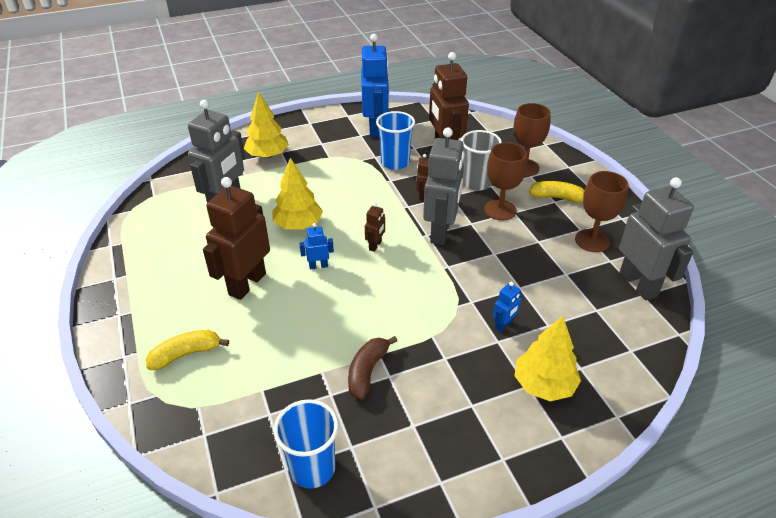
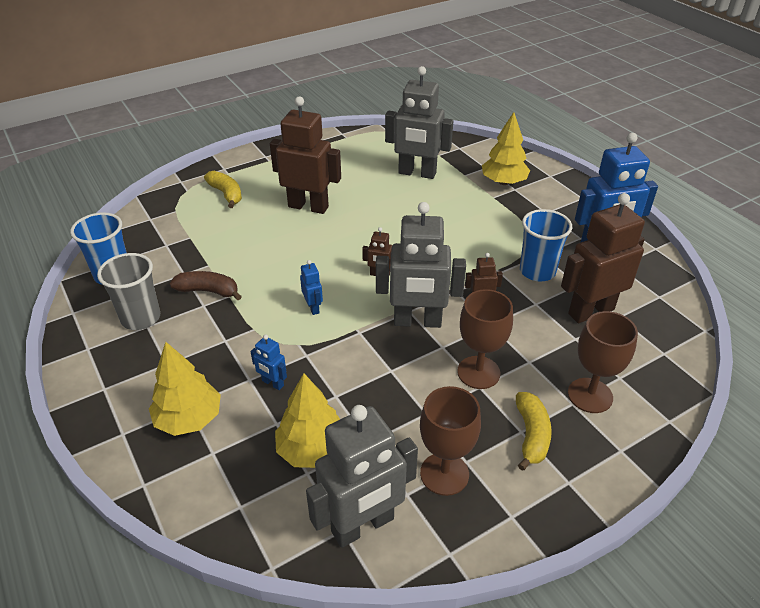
camera: 80 degrees right, 0 degrees up
(298, 225) = (397, 220): yellow tree -> yellow tree (312, 450)
(318, 266) = (340, 242): blue robot -> blue robot (313, 307)
(476, 183) = (528, 346): grey cup -> grey cup (141, 318)

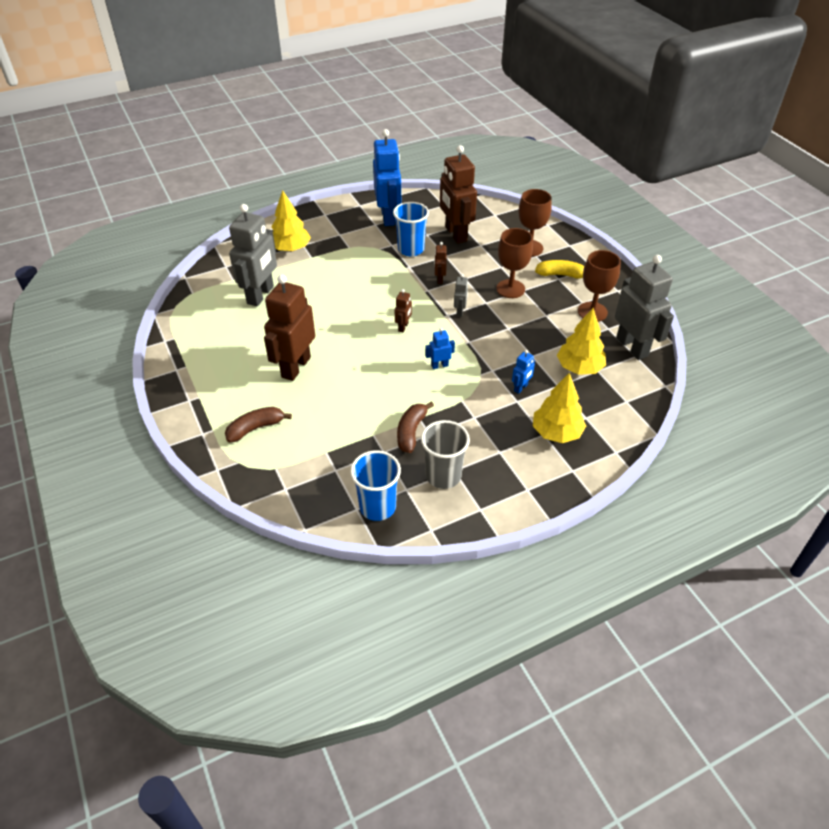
camera: 85 degrees left, 5 degrees up
(226, 194) = (255, 428): yellow banana -> brown banana
(417, 322) = (460, 311): grey robot -> grey robot, size x0.44

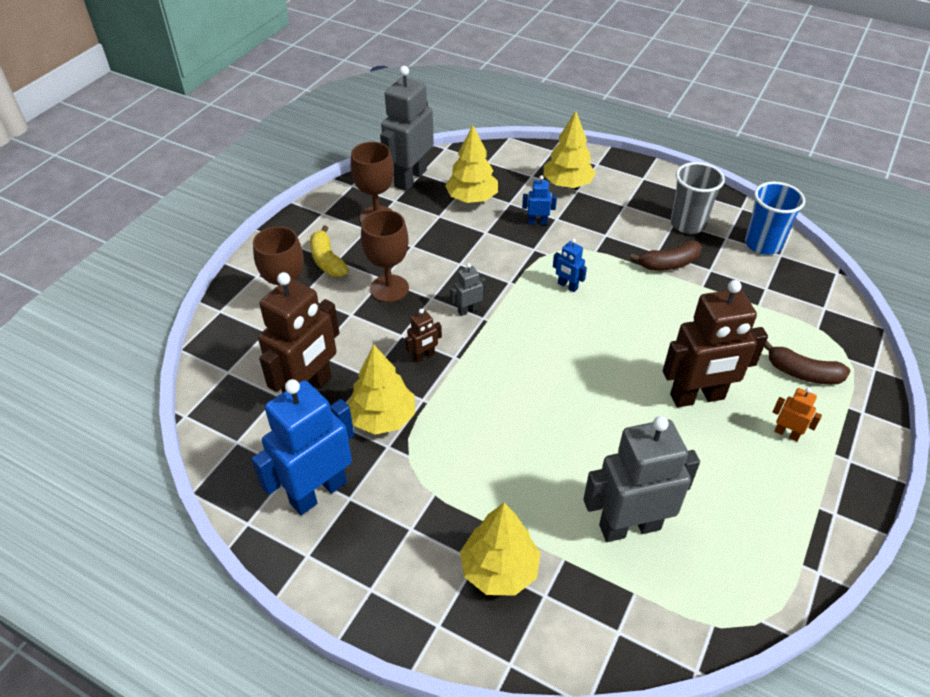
camera: 125 degrees left, 0 degrees up
(232, 387) = (786, 433): none -> orange robot
(403, 327) = (540, 343): brown robot -> none
(411, 249) = (382, 418): blue cup -> yellow tree

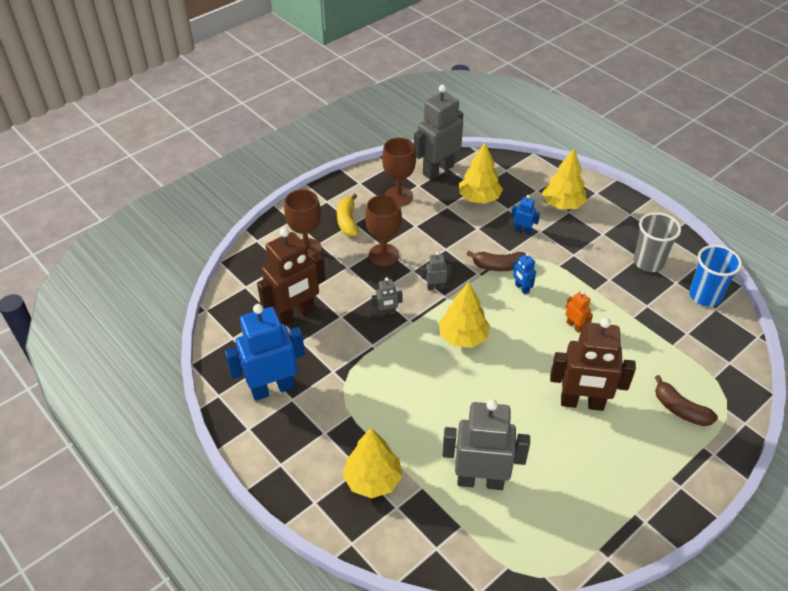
camera: 20 degrees right, 0 degrees up
(382, 418) = (338, 350): yellow tree -> yellow tree (463, 337)
(424, 356) = (387, 313): brown robot -> grey robot
(668, 264) = (614, 291): brown banana -> brown banana (499, 266)
(786, 433) = (640, 451): orange robot -> orange robot (574, 326)

